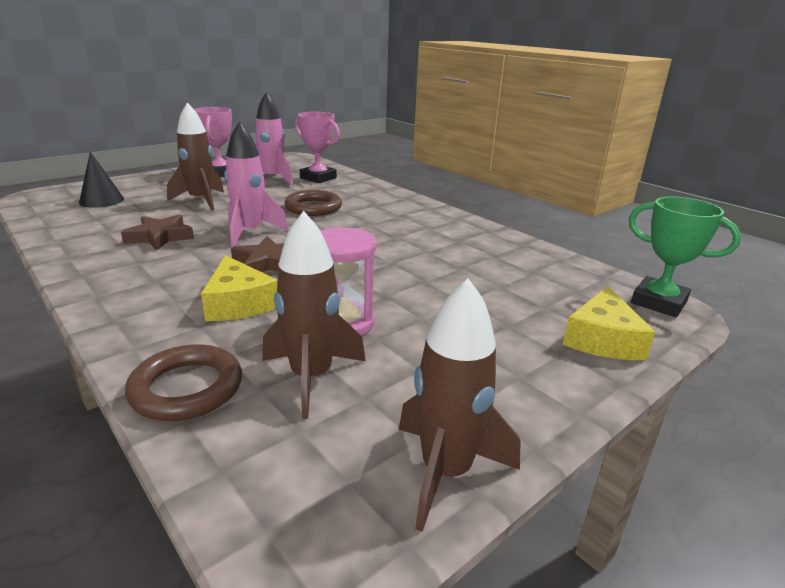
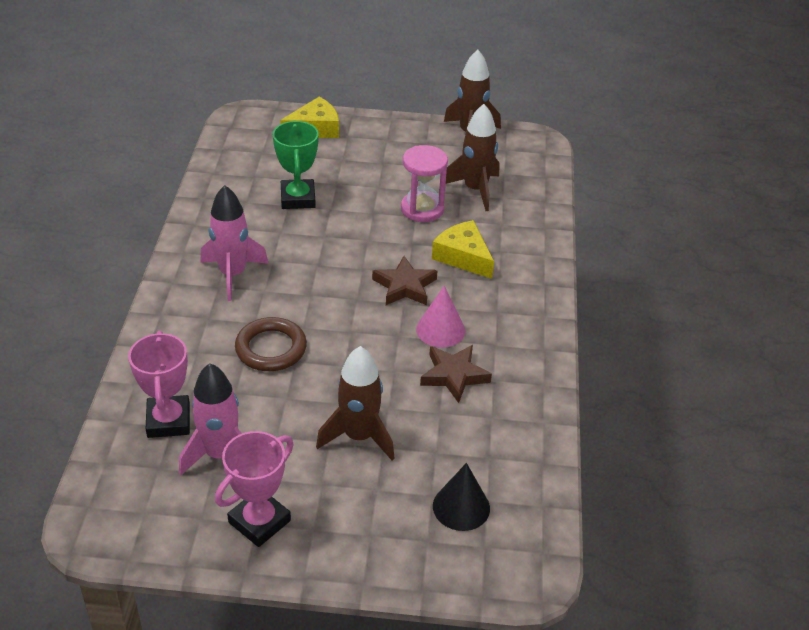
camera: 135 degrees left, 15 degrees up
(187, 388) = (534, 216): brown ring -> none
(200, 252) = (440, 330): none -> pink cone
(238, 303) = (463, 257): yellow cheese -> yellow cheese turned 60 degrees counterclockwise
(250, 232) = (375, 336): pink rocket -> pink rocket (233, 274)
(658, 302) = (238, 123): green trophy -> green trophy (298, 198)

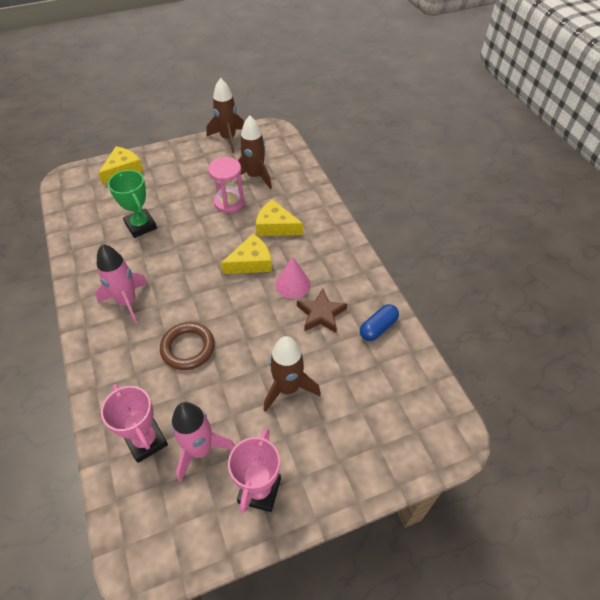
camera: 25 degrees left, 10 degrees up
(405, 286) = (251, 262): brown star -> yellow cheese
(461, 507) = (384, 409): black cone -> none
(516, 419) = (378, 328): none -> blue capsule

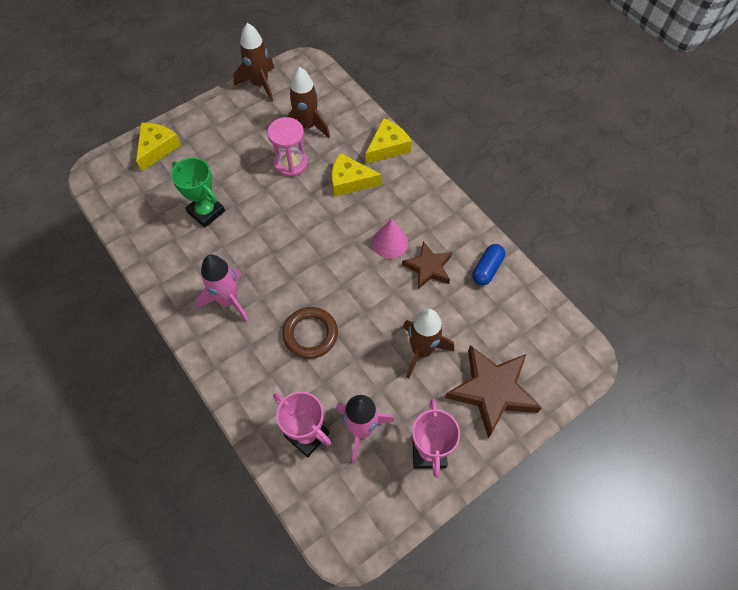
camera: 15 degrees left, 10 degrees up
(251, 262) = (339, 228): yellow cheese -> yellow cheese (387, 147)
(345, 445) = (492, 391): none -> brown star

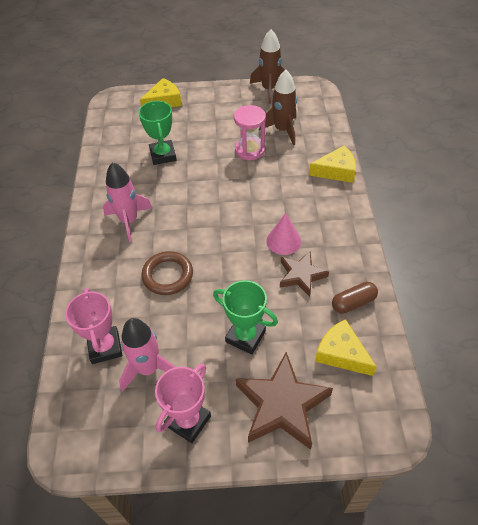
camera: 35 degrees right, 10 degrees down
(350, 181) = (286, 182): yellow cheese -> yellow cheese (341, 353)
(421, 350) = (245, 336): brown rocket -> green trophy
(487, 269) = (353, 303): blue capsule -> brown capsule

